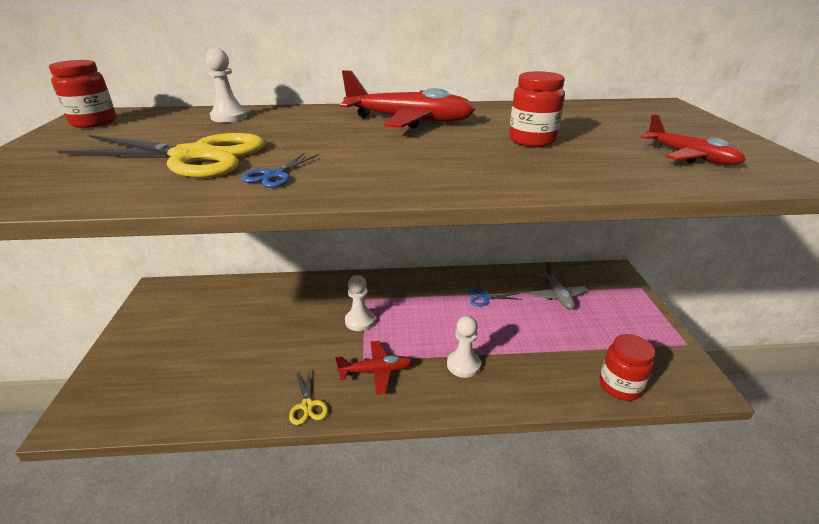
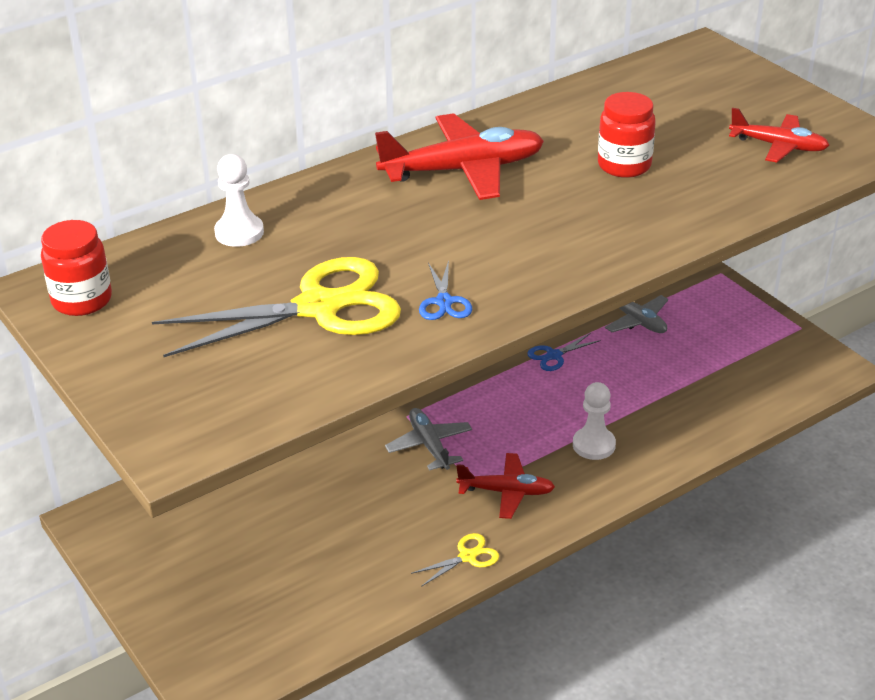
camera: 30 degrees left, 5 degrees up
(307, 405) = (467, 556): yellow scissors -> yellow scissors turned 75 degrees counterclockwise
(360, 321) = (429, 445): white pawn -> grey plane
(376, 371) = (506, 492): red plane -> red plane turned 45 degrees clockwise
(619, 386) = (762, 401): red jar -> none

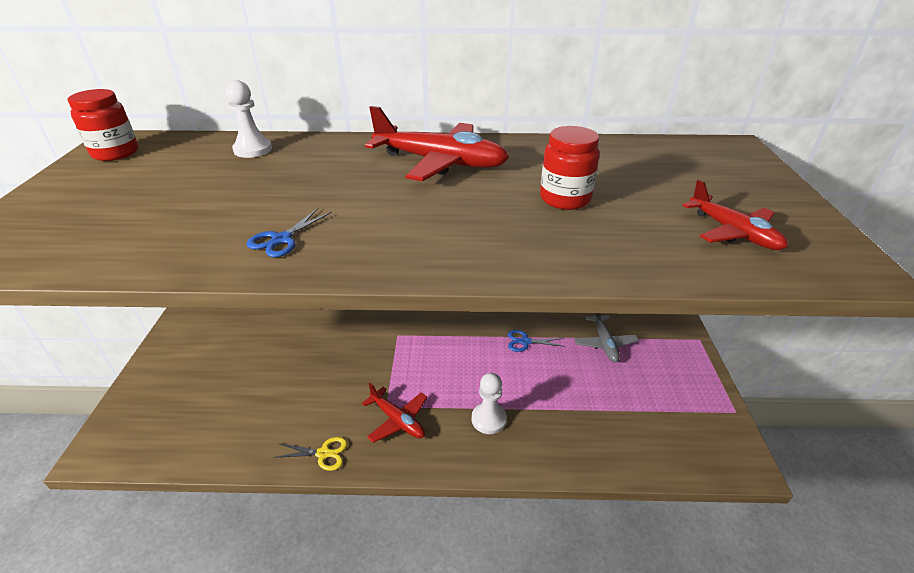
camera: 35 degrees right, 0 degrees up
(319, 307) = (206, 208): yellow scissors -> none
(429, 445) = (389, 361): grey plane -> none

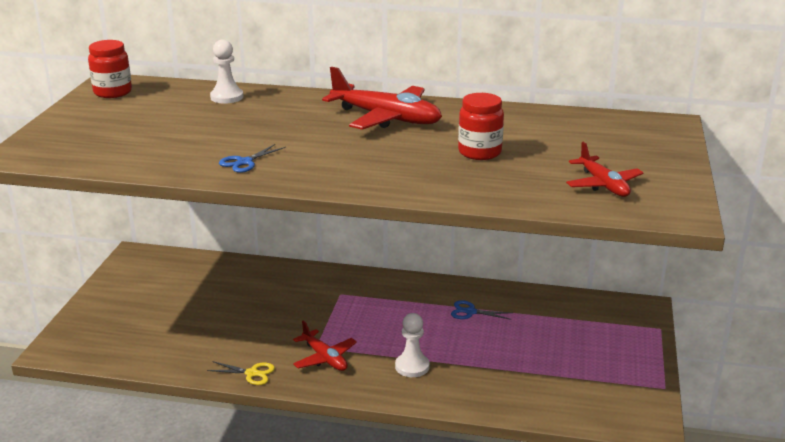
camera: 10 degrees right, 10 degrees down
(604, 343) = (554, 321): grey plane -> none

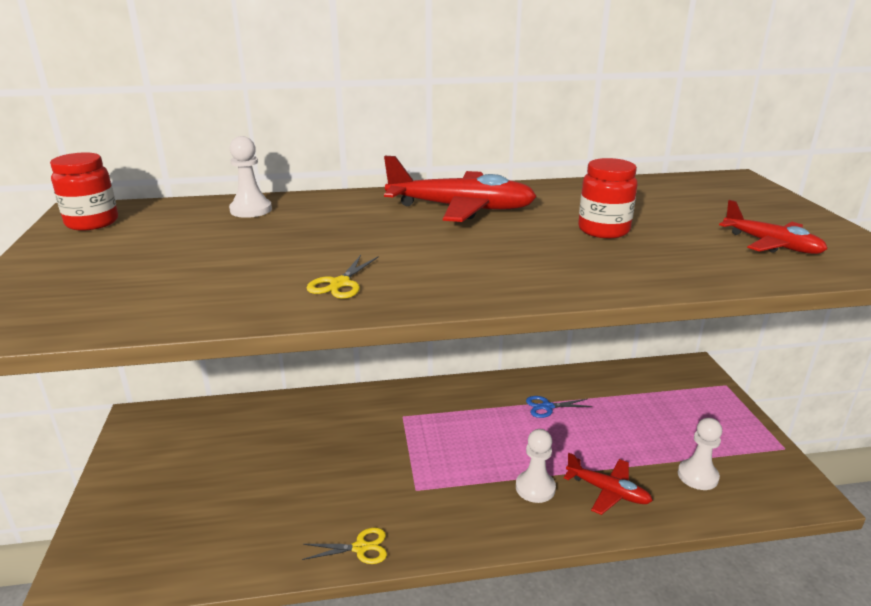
camera: 20 degrees left, 0 degrees up
(244, 162) = (340, 284): blue scissors -> yellow scissors
(325, 358) = (434, 502): red plane -> red plane (608, 491)
(560, 389) = (697, 476): none -> white pawn

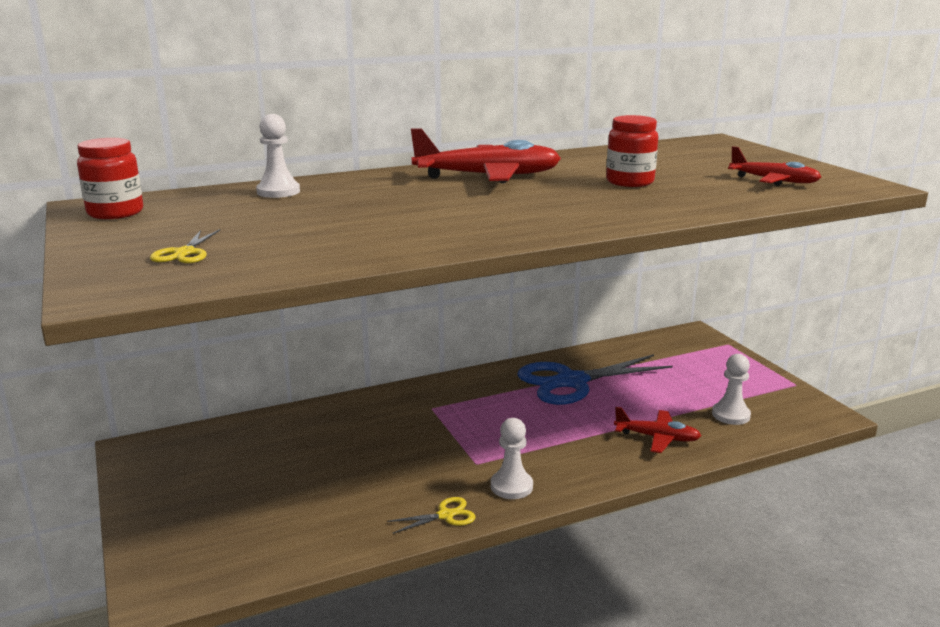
camera: 15 degrees left, 5 degrees down
(340, 284) = (427, 234): yellow scissors -> yellow scissors (185, 253)
(535, 488) = (590, 445): white pawn -> white pawn (511, 486)
(547, 407) = (572, 382): blue scissors -> blue scissors, size x2.39

